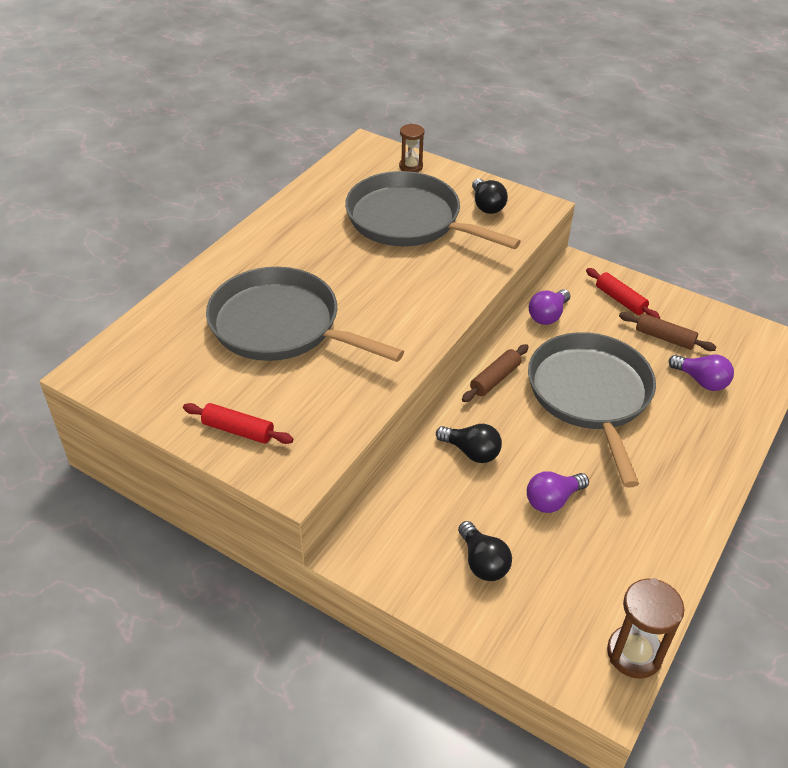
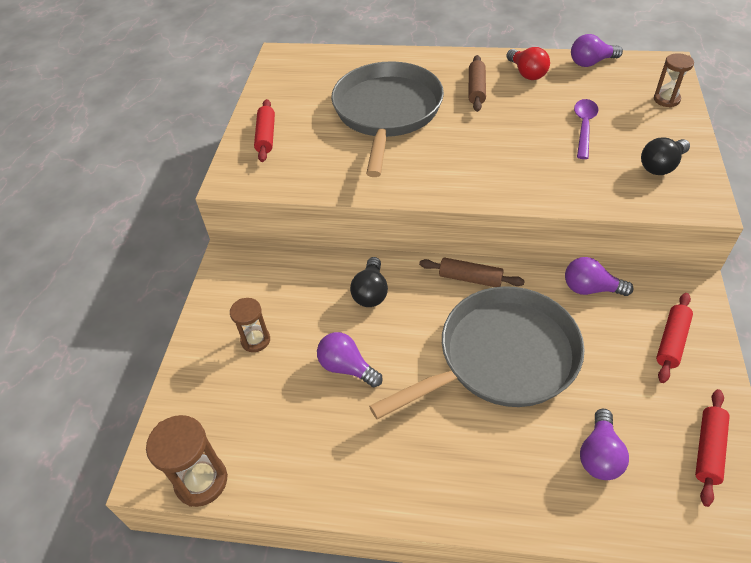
camera: 70 degrees right, 5 degrees up
(305, 218) = (527, 73): none -> red light bulb
(325, 179) = (591, 62): none -> purple light bulb
(409, 220) = (584, 127): grey pan -> purple spoon
(483, 562) = (255, 340): black light bulb -> brown hourglass
(664, 338) = (644, 400): brown rolling pin -> brown rolling pin (476, 89)
(716, 328) = (708, 450): none -> red rolling pin

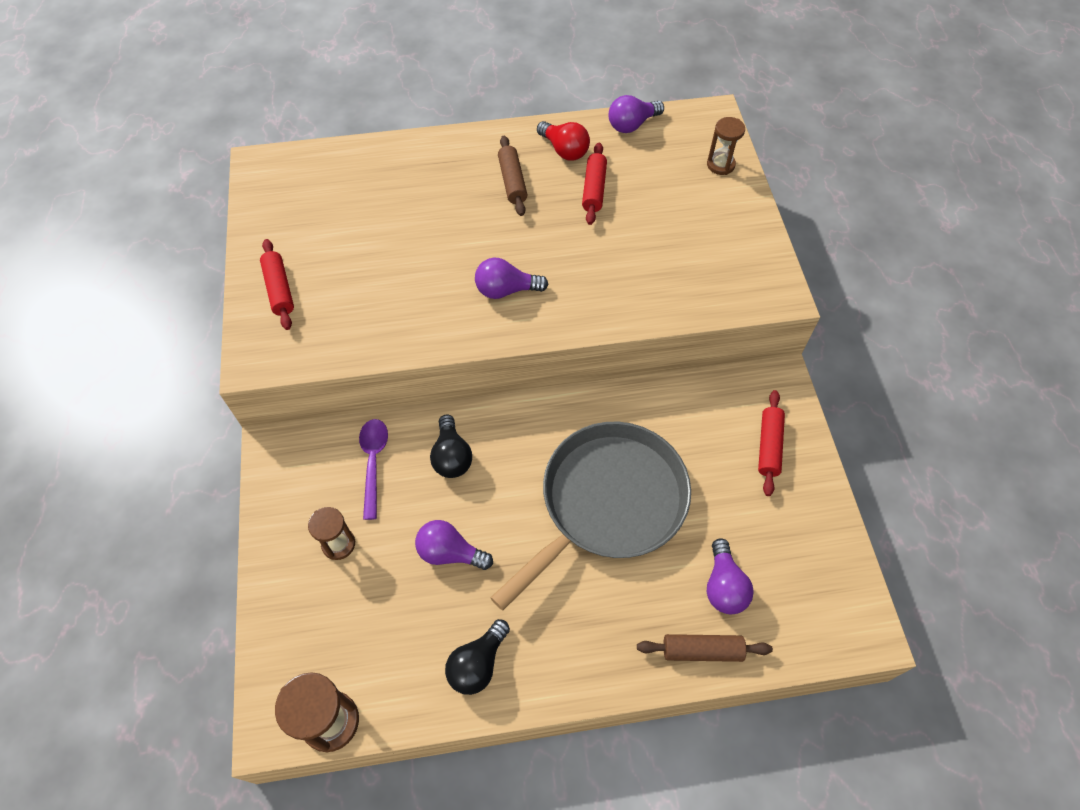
camera: 20 degrees left, 10 degrees up
(387, 112) = (416, 230): grey pan -> none
(470, 278) = (555, 416): brown rolling pin -> brown rolling pin (702, 650)
(584, 127) = (641, 216): purple spoon -> purple spoon (373, 462)
(590, 288) = (680, 402): purple light bulb -> purple light bulb (506, 290)
(661, 166) = (730, 254): black light bulb -> black light bulb (477, 664)
(708, 450) = (820, 555): red rolling pin -> red rolling pin (594, 189)

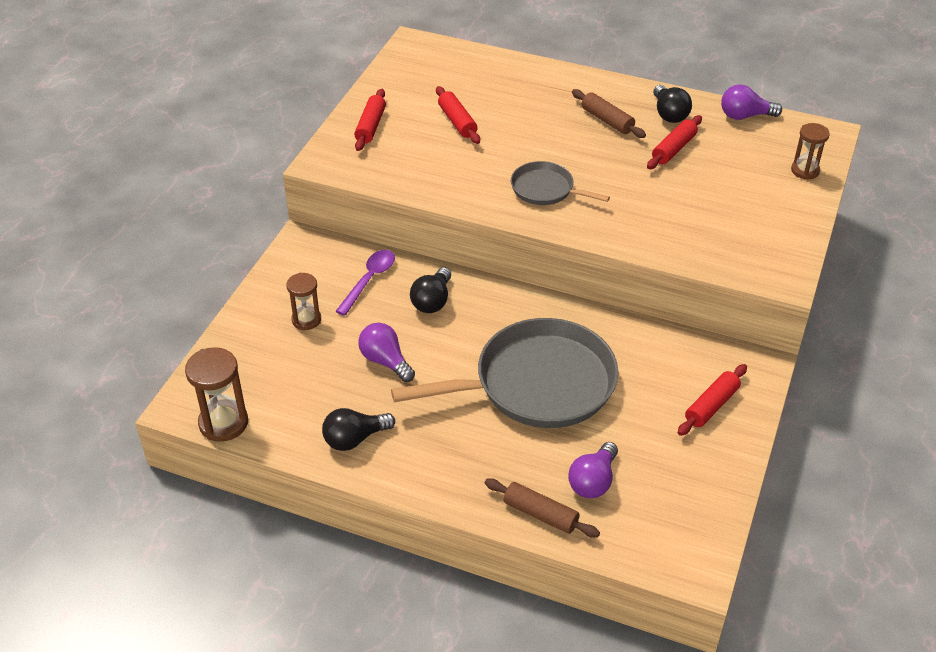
camera: 30 degrees right, 15 degrees down
(367, 245) = (457, 122): none -> red rolling pin
(506, 290) = (545, 189): purple light bulb -> grey pan
(512, 181) = (607, 120): brown rolling pin -> brown rolling pin turned 60 degrees counterclockwise
(564, 150) = (669, 114): red light bulb -> black light bulb

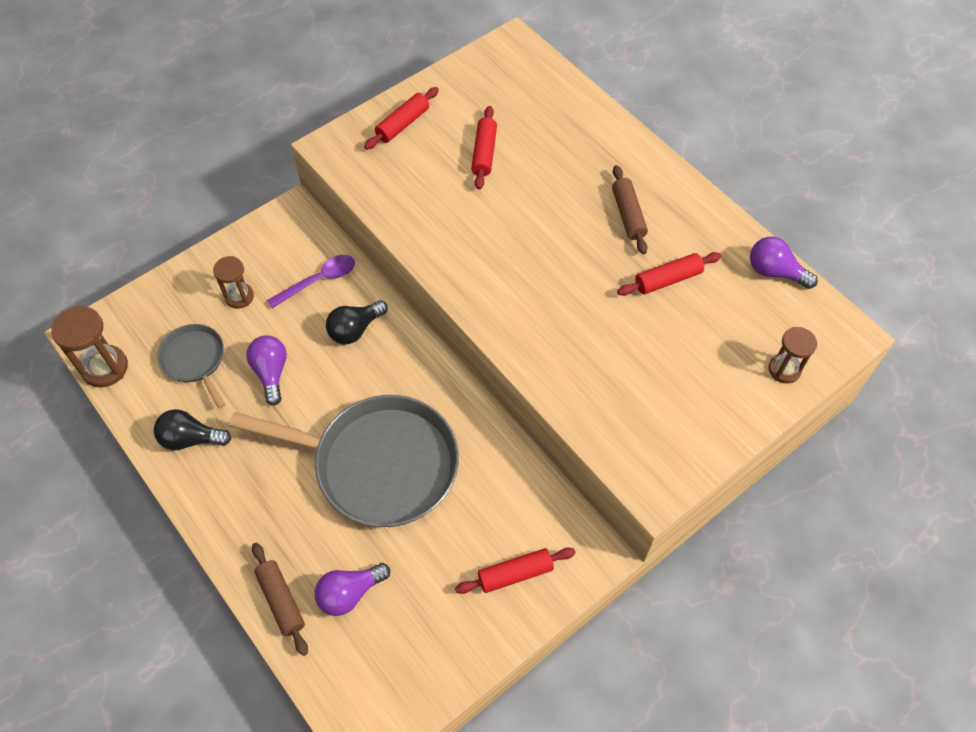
camera: 30 degrees right, 15 degrees up
(545, 189) = (505, 269): grey pan -> grey pan (195, 360)
(669, 114) = (697, 234): black light bulb -> none

